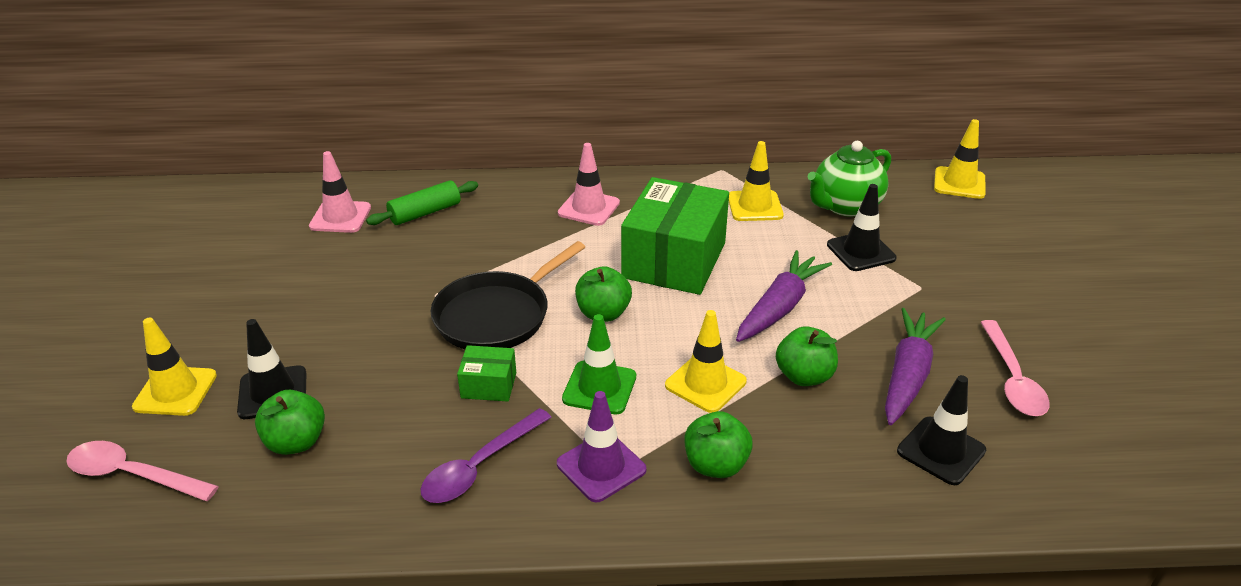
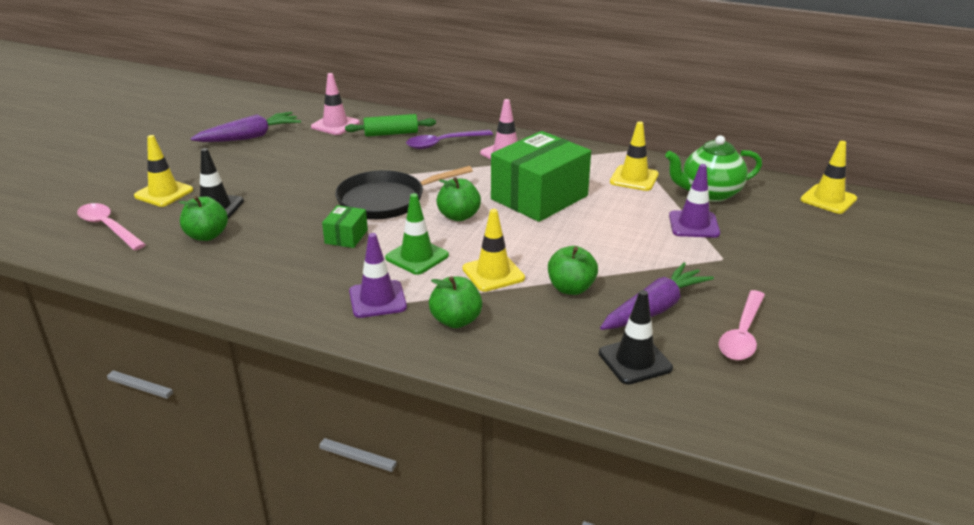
camera: 25 degrees right, 5 degrees down
(479, 466) = (301, 277): purple spoon -> purple spoon (443, 143)
(488, 385) = (346, 237): green box -> green box turned 75 degrees clockwise
(779, 307) = (593, 243): purple carrot -> purple carrot (249, 137)
(861, 251) = (694, 225): black traffic cone -> purple traffic cone

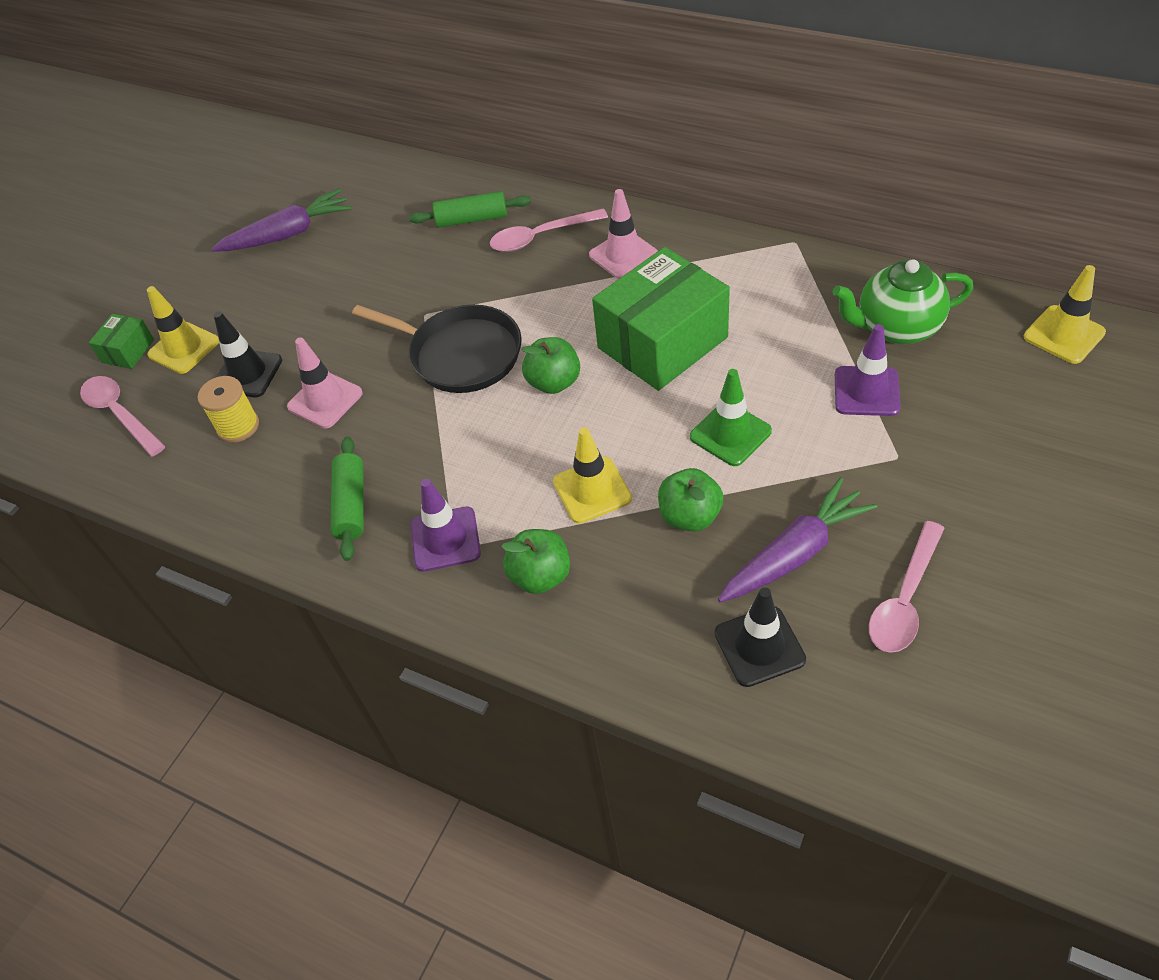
camera: 10 degrees right, 20 degrees up
(207, 235) = (238, 426): green apple -> yellow spool
(299, 280) = (351, 505): none -> green rolling pin
(335, 125) = (399, 205): pink traffic cone -> pink traffic cone (325, 400)
(346, 237) = (409, 425): green box -> green box (128, 351)
(385, 200) = (461, 354): black pan -> black pan turned 135 degrees counterclockwise
(417, 257) = (497, 460): green traffic cone -> green traffic cone (730, 434)
(443, 143) = (540, 236): purple spoon -> pink spoon
(634, 178) = (794, 300): yellow traffic cone -> none

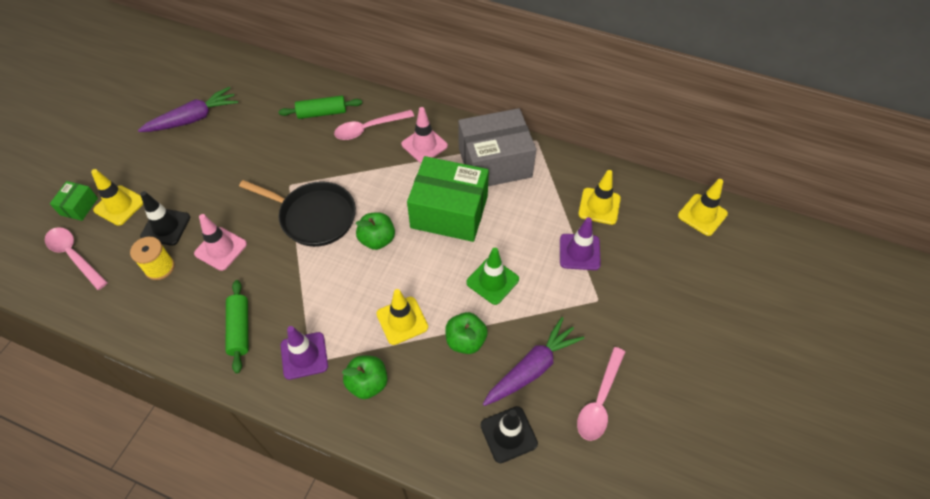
camera: 10 degrees left, 5 degrees up
(662, 342) = (449, 212): green box -> green box turned 60 degrees clockwise
(731, 274) = (495, 163): none -> grey box
(896, 328) = (599, 206): green teapot -> yellow traffic cone

